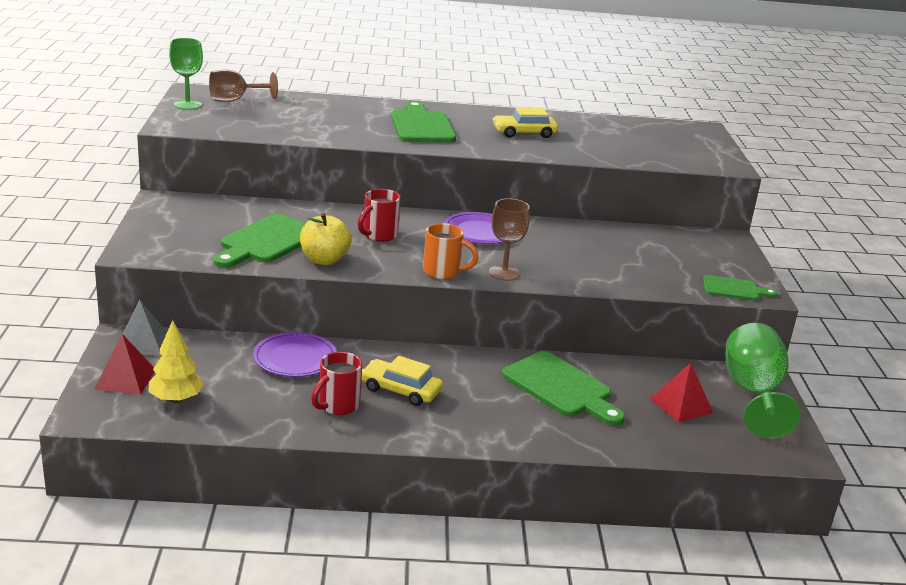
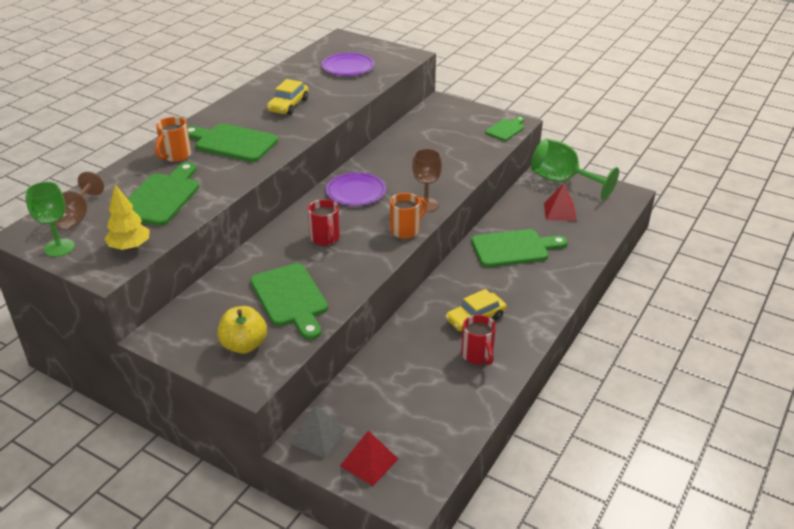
camera: 55 degrees left, 10 degrees up
(176, 399) = (418, 439): yellow tree -> yellow tree (130, 247)
(295, 358) = (400, 355): purple plate -> purple plate (348, 67)
(298, 120) = (161, 197): none -> green cutting board
(324, 260) = (346, 279): yellow apple -> yellow apple (244, 345)
(369, 111) = (175, 156): none -> orange mug

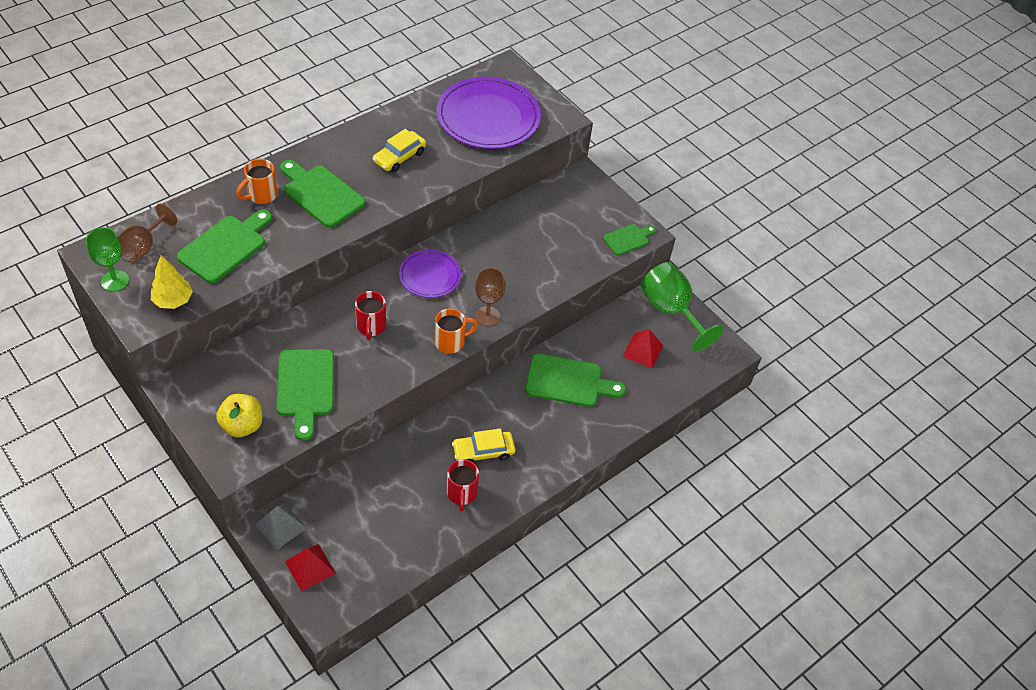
camera: 15 degrees right, 15 degrees up
(348, 67) = (488, 117): purple plate -> purple plate, size x1.79

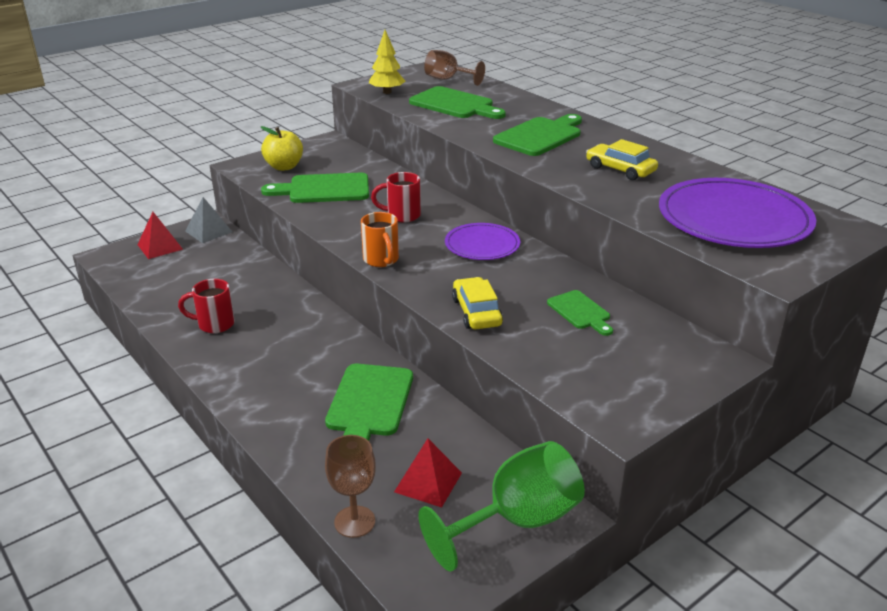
camera: 95 degrees right, 20 degrees down
(115, 281) = (408, 74): green goblet -> none
(261, 195) = (528, 113): orange mug -> none
(483, 451) = (267, 337): yellow car -> yellow car (476, 312)
(487, 316) = (423, 282): brown goblet -> brown goblet (354, 521)
(628, 239) = (600, 403): green cutting board -> green cutting board (580, 312)

